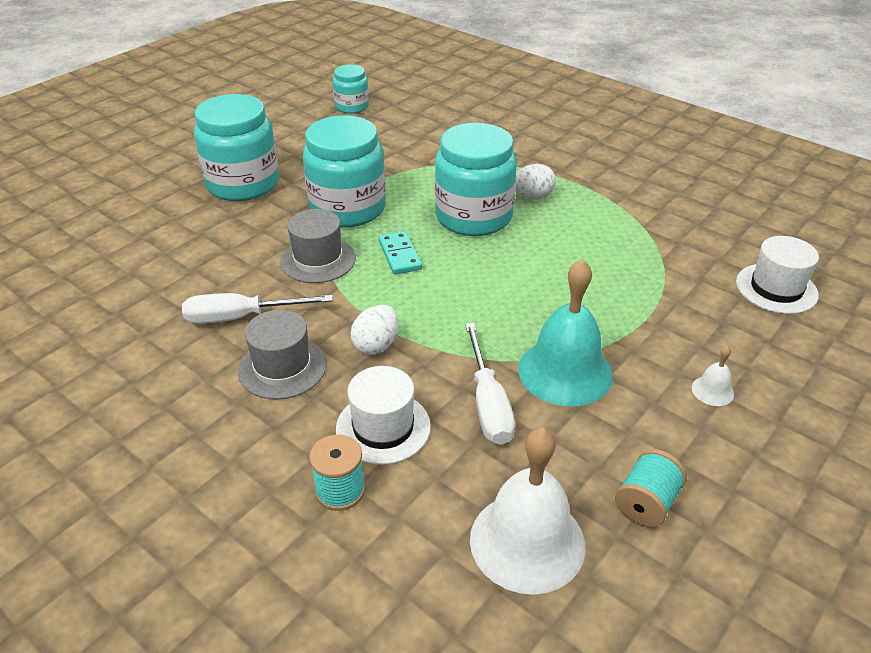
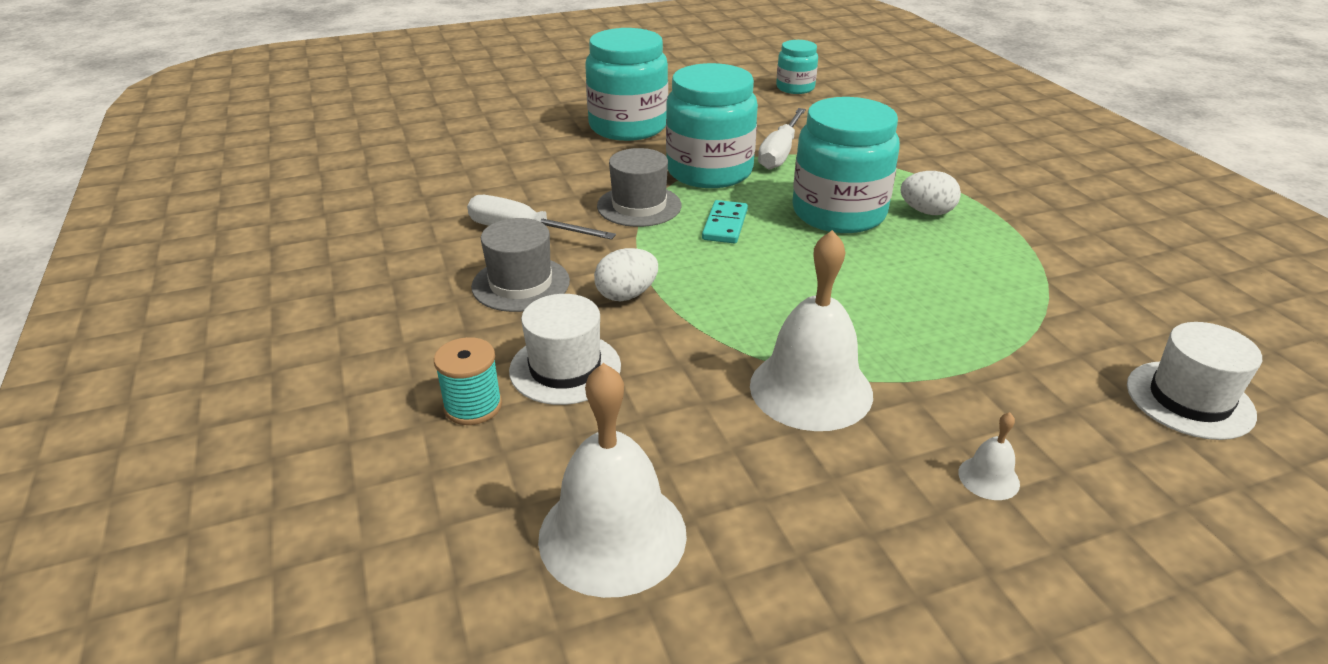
camera: 30 degrees right, 5 degrees down
(488, 403) = (693, 387): white screwdriver -> white screwdriver (780, 153)
(565, 371) = (811, 389): turquoise bell -> white bell
(646, 503) = (789, 560): turquoise spool -> none

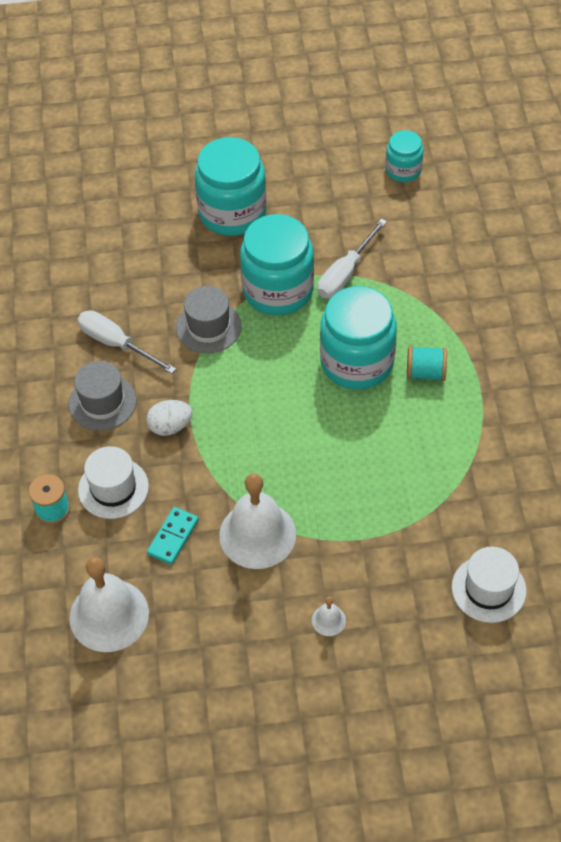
camera: 15 degrees right, 20 degrees up
(725, 225) = (265, 362): turquoise domino -> turquoise domino (173, 537)
(926, 212) = (425, 373): white egg -> turquoise spool

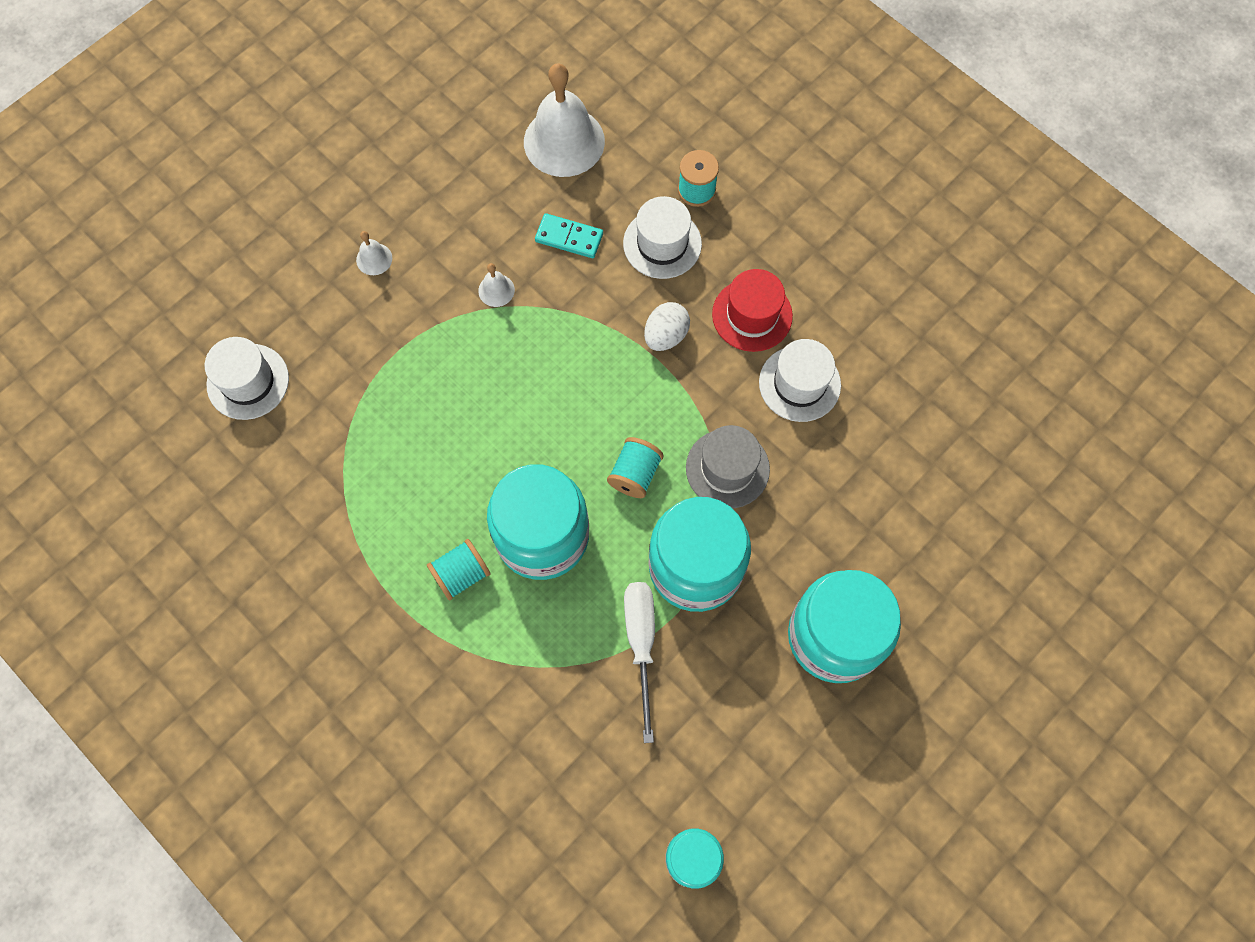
camera: 140 degrees right, 15 degrees up
(102, 402) = (752, 315): grey hat -> red hat
(116, 344) = (799, 383): white screwdriver -> white hat
(173, 537) = (569, 238): turquoise domino -> turquoise domino turned 60 degrees counterclockwise
(257, 534) = (496, 290): white bell -> white bell, size x0.43
(268, 359) = (635, 474): none -> turquoise spool

